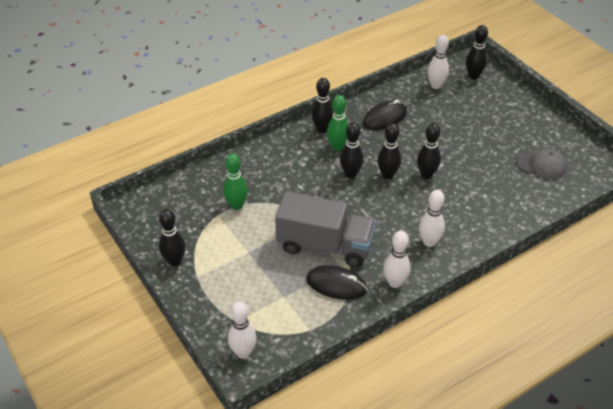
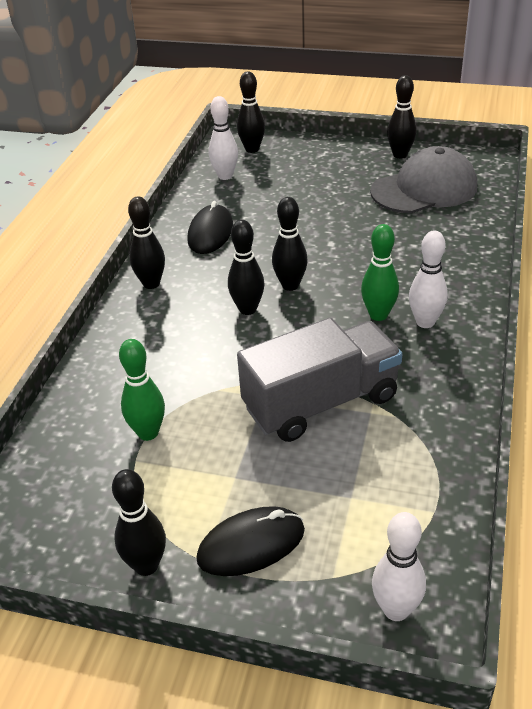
camera: 40 degrees left, 5 degrees down
(336, 284) = (392, 436): black mouse -> black mouse (251, 544)
(337, 147) = (194, 290): green bowling pin -> green bowling pin (378, 315)
(395, 282) = (450, 387): white bowling pin -> none
(426, 175) = (330, 261): black bowling pin -> black bowling pin (400, 155)
(541, 164) = (424, 189): grey cap -> grey cap, size x1.69

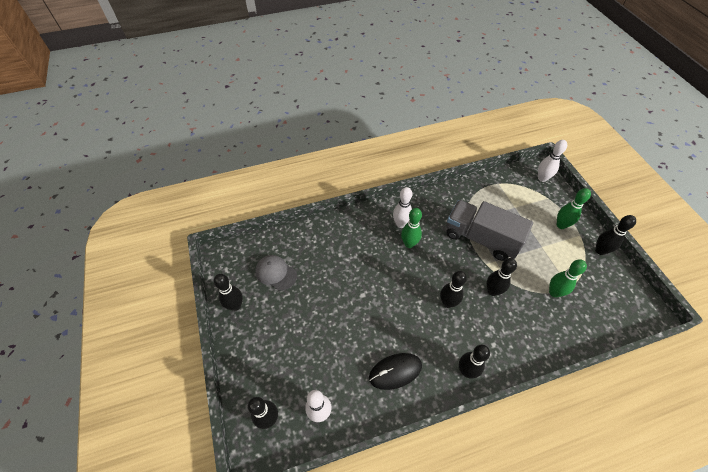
camera: 125 degrees left, 15 degrees up
(251, 544) = (561, 225): black mouse -> green bowling pin
(290, 285) = (414, 294): black bowling pin -> black bowling pin (492, 291)
(424, 189) = (276, 273): grey cap -> grey cap, size x0.59

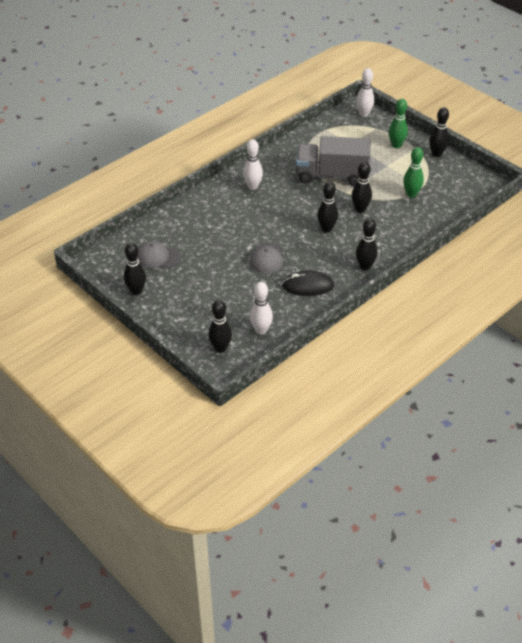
camera: 25 degrees left, 10 degrees down
(372, 316) = (267, 258): none -> grey cap
(395, 371) = (308, 286): black mouse -> black mouse turned 45 degrees clockwise
(409, 244) = (269, 199): green bowling pin -> none

